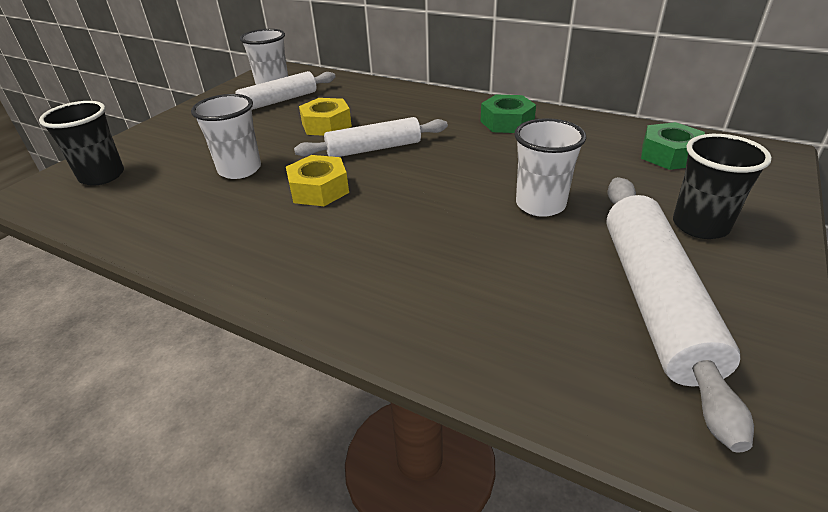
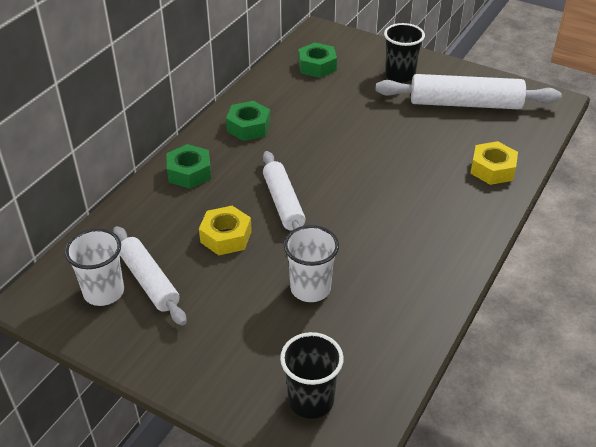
camera: 90 degrees left, 5 degrees up
(319, 189) = (350, 232): yellow nut -> yellow nut (492, 169)
(422, 102) = (189, 172): none -> green nut
(540, 204) = (376, 126): white cup -> none

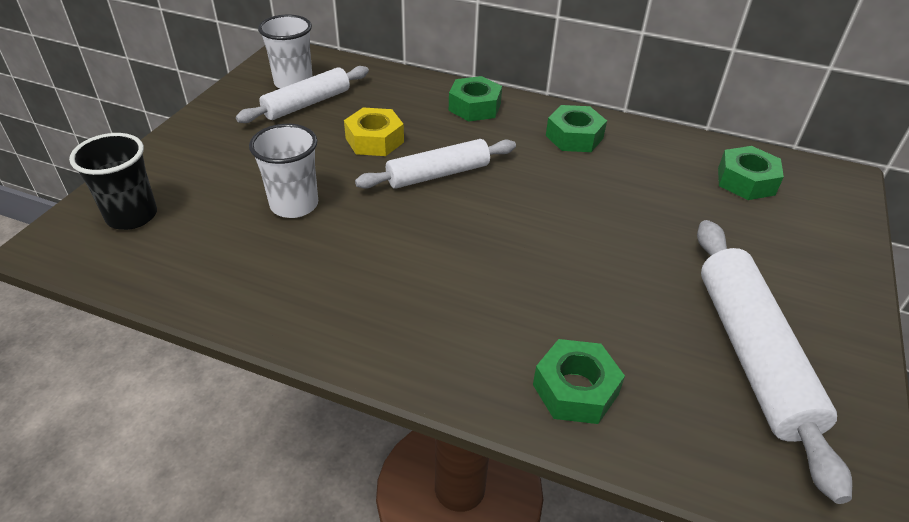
camera: 80 degrees right, 0 degrees up
(400, 75) = (784, 268): black cup -> none
(492, 169) = (575, 389): yellow nut -> green nut

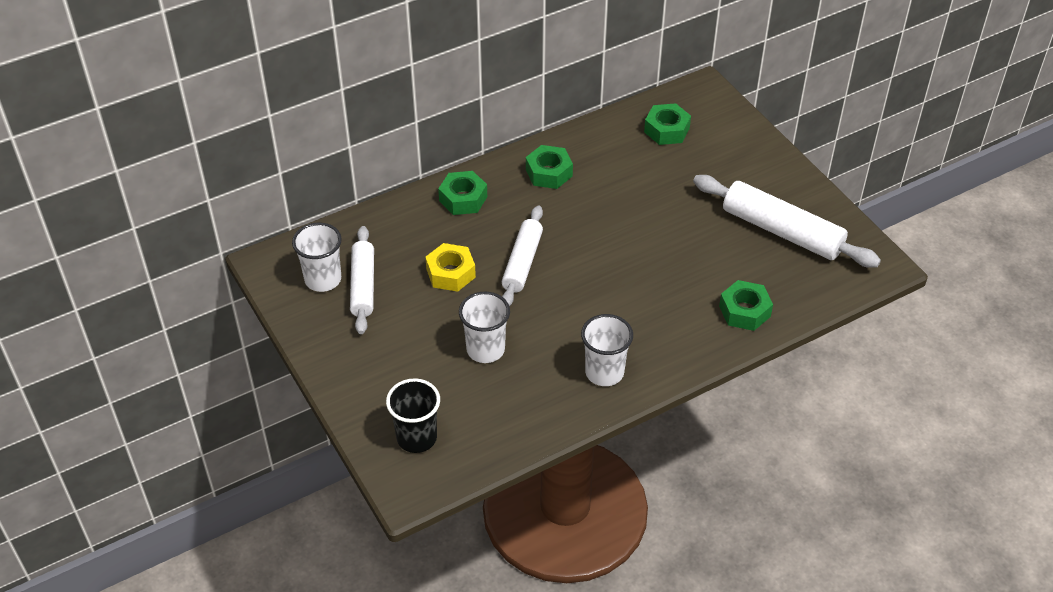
camera: 50 degrees left, 5 degrees up
(341, 308) = (604, 372): none -> white cup

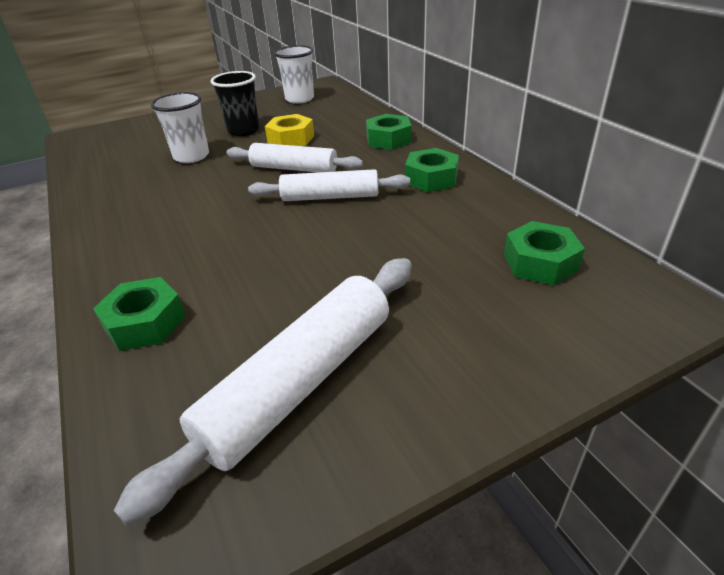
camera: 95 degrees right, 10 degrees down
(363, 286) = (288, 111): white rolling pin -> white rolling pin (330, 197)
(416, 438) = (120, 136): black cup -> black cup (243, 130)
(604, 372) = (121, 213): white cup -> none

